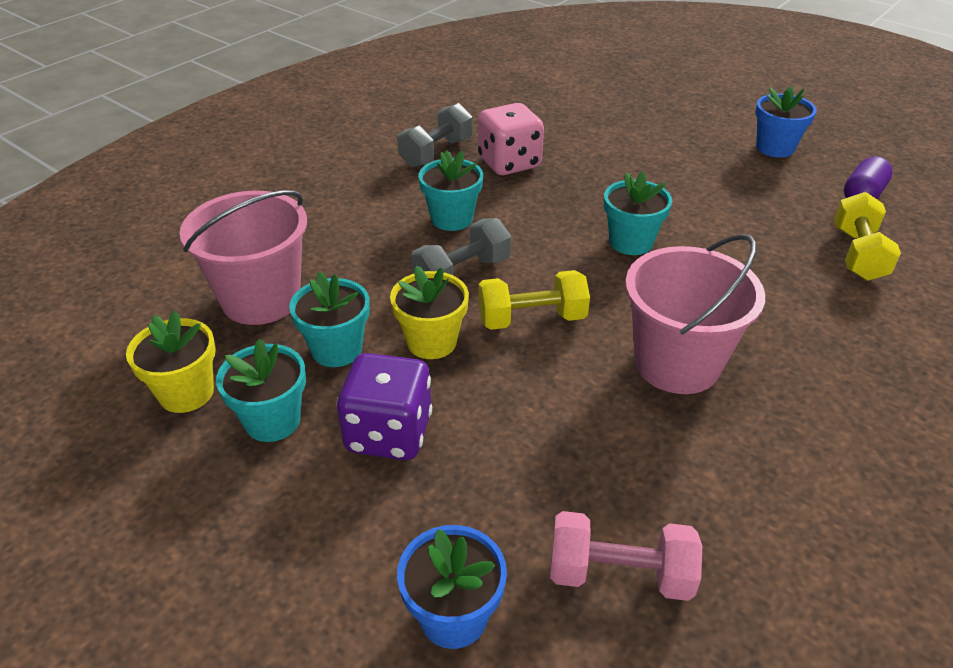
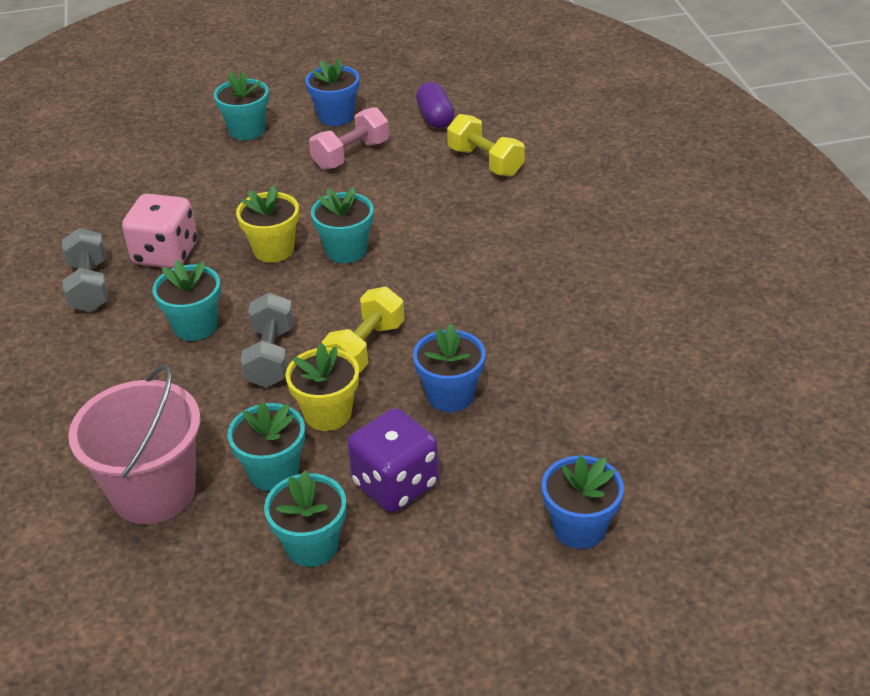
camera: 50 degrees left, 0 degrees up
(186, 393) = (220, 588): yellow flower pot -> yellow flower pot (273, 250)
(534, 406) = (450, 395): none -> blue flower pot
(619, 574) = (619, 434): pink dumbbell -> pink dumbbell (351, 155)
(676, 363) = (486, 305): pink bucket -> none
(690, 120) = (247, 130): none -> turquoise flower pot

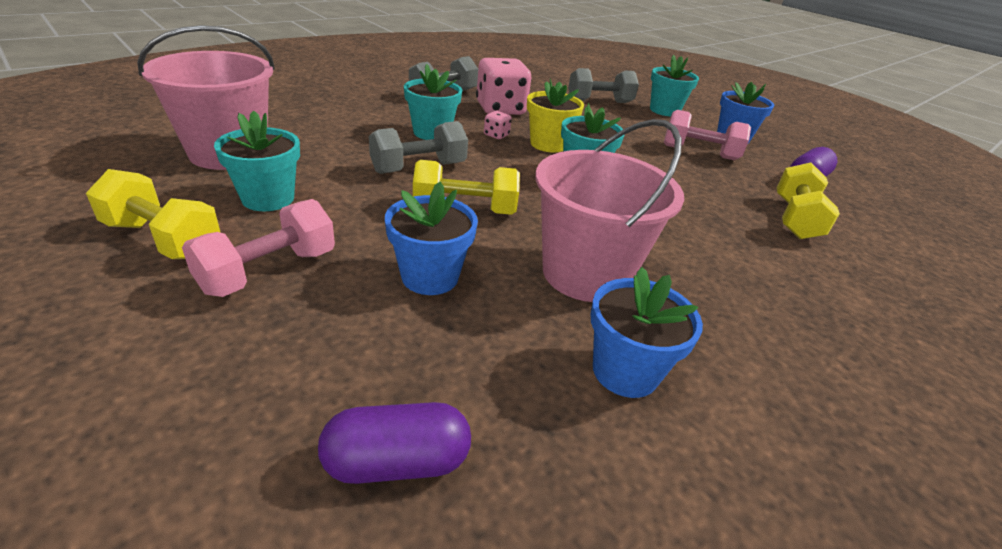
camera: 55 degrees right, 5 degrees down
(193, 168) = (599, 102): none -> grey dumbbell
(230, 280) = (496, 135): none -> pink dice
(312, 545) = (163, 239): turquoise flower pot -> yellow dumbbell
(328, 414) = (360, 209): yellow flower pot -> none
(395, 484) = (269, 271): purple dice -> pink dumbbell
(490, 311) = (585, 273): none -> pink bucket
(579, 528) = (212, 468): blue flower pot -> blue flower pot (625, 371)
(610, 452) = (397, 462): none -> purple capsule

